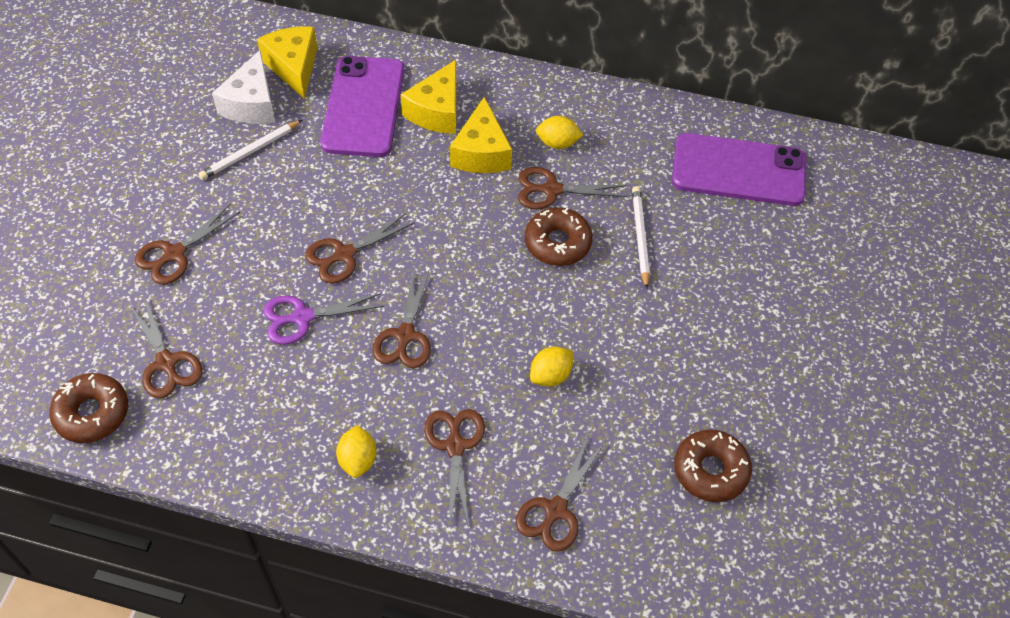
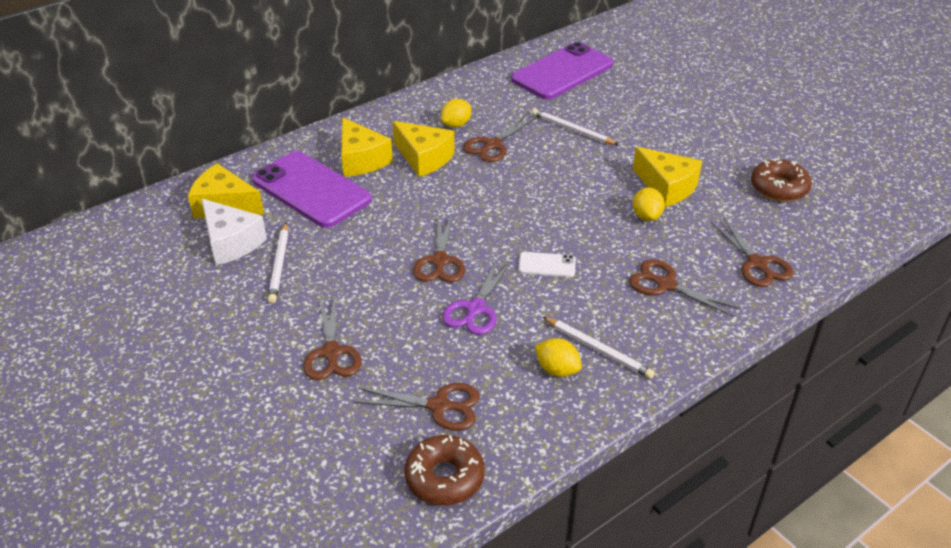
camera: 50 degrees left, 15 degrees down
(319, 438) = (598, 349): none -> white pencil
(358, 460) = (635, 338): yellow lemon -> yellow lemon (557, 370)
(405, 336) = (547, 265): brown scissors -> white phone
(557, 243) = (540, 163): brown donut -> none
(616, 368) = (666, 187): none -> yellow cheese

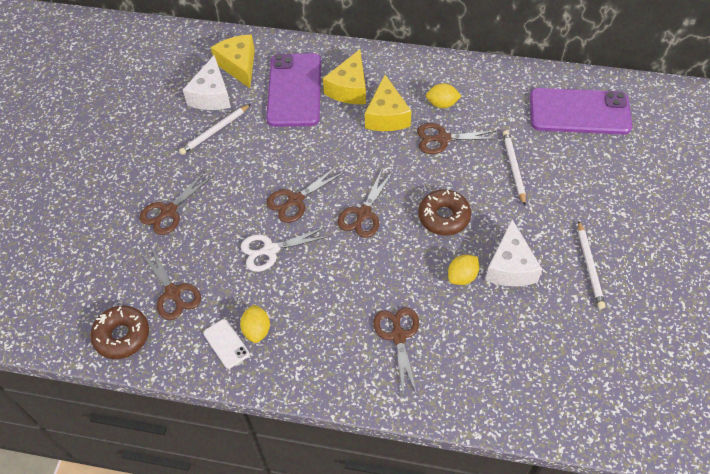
camera: 50 degrees right, 15 degrees up
(475, 309) = (270, 250): purple scissors -> white scissors
(547, 265) = (349, 256): white phone -> white phone (226, 343)
(598, 349) = (295, 339): white pencil -> white pencil (589, 266)
(666, 187) = (510, 266): yellow cheese -> white cheese
(757, 264) = (481, 378): brown scissors -> brown scissors (363, 214)
(779, 188) = (593, 337): brown donut -> brown donut (444, 217)

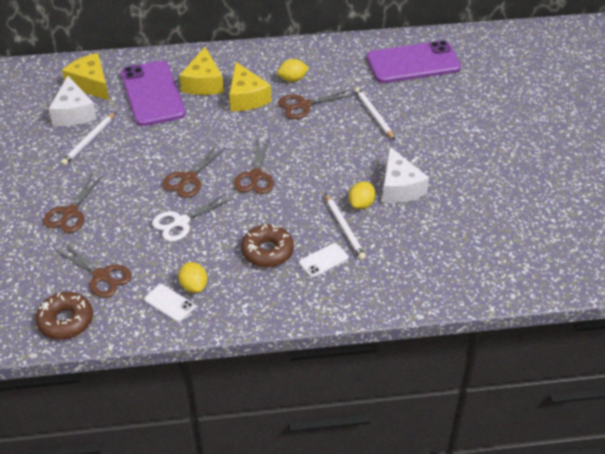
camera: 20 degrees left, 10 degrees down
(398, 336) = (323, 260): brown scissors -> white phone
(444, 217) = (328, 163): brown donut -> brown donut (267, 251)
(589, 266) = (464, 173): white pencil -> white pencil (344, 228)

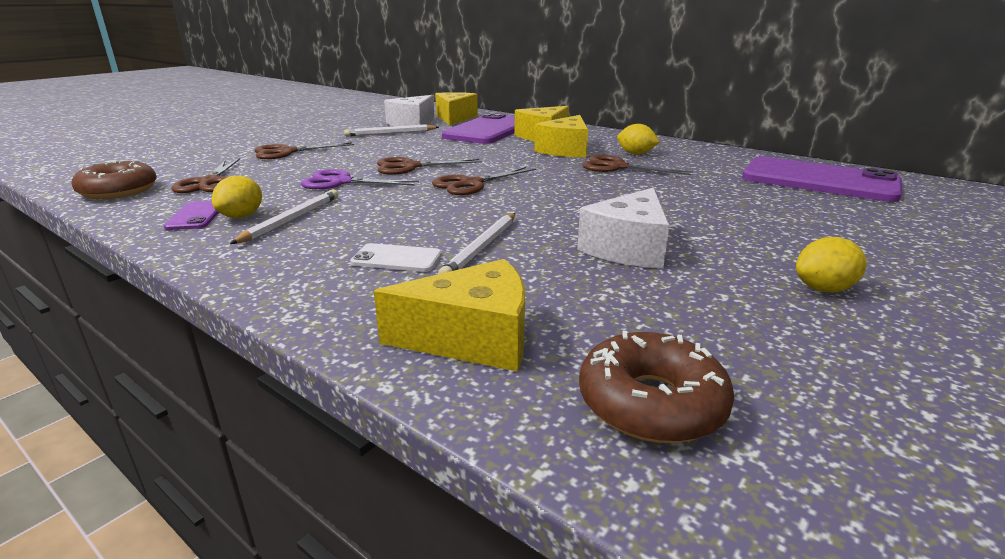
camera: 45 degrees right, 20 degrees down
(169, 303) = (196, 216): white phone -> purple phone
(181, 222) = (341, 182): white scissors -> purple scissors
(267, 251) = (360, 226): brown donut -> brown donut (651, 403)
(361, 204) = (546, 240): yellow lemon -> yellow lemon (823, 289)
(374, 115) = (696, 193): white pencil -> white pencil (291, 219)
(415, 279) = (472, 338): none -> yellow cheese

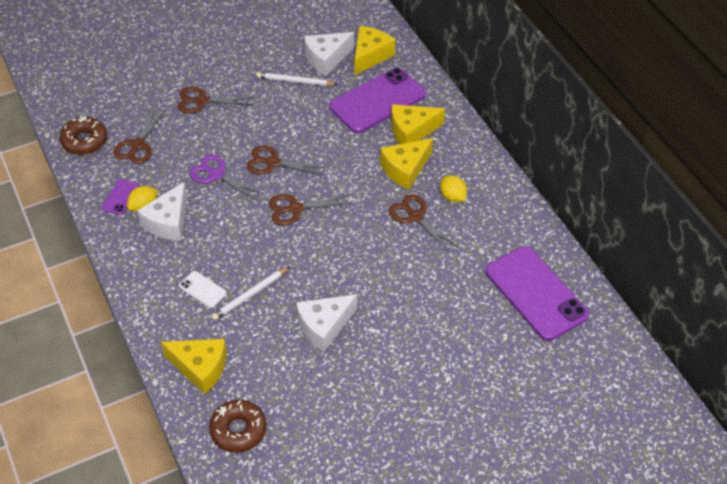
camera: 25 degrees right, 25 degrees up
(291, 219) = (168, 222): white pencil -> white cheese
(823, 289) = (382, 400): yellow lemon -> none

